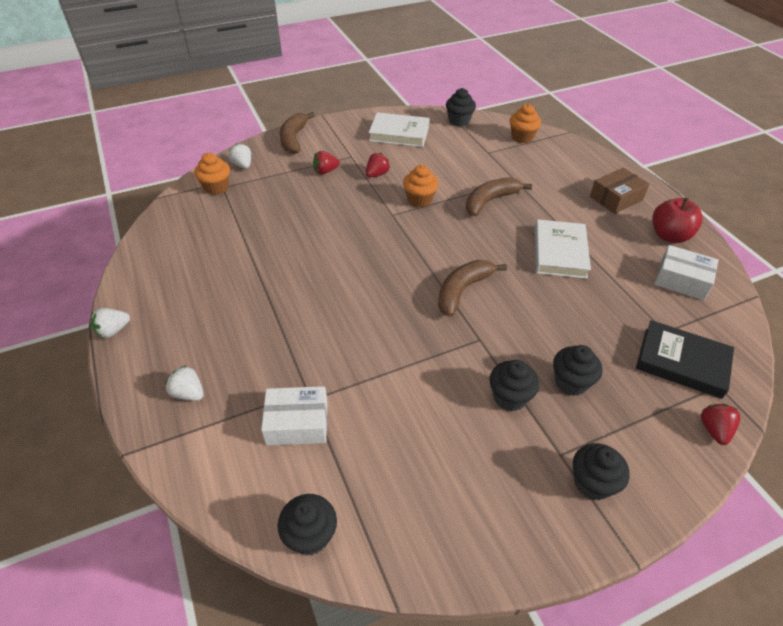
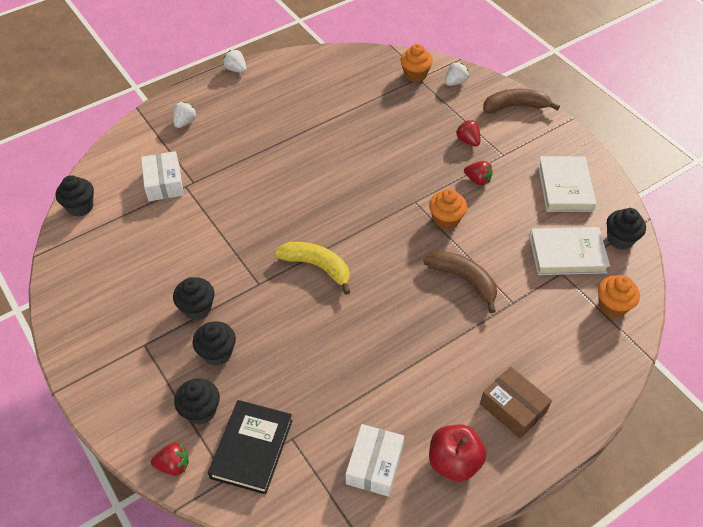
camera: 80 degrees right, 5 degrees up
(463, 291) = (317, 267): brown banana -> yellow banana
(560, 252) = (393, 346): white book -> white book (567, 254)
(592, 483) = (119, 365): black cupcake -> black cupcake (200, 411)

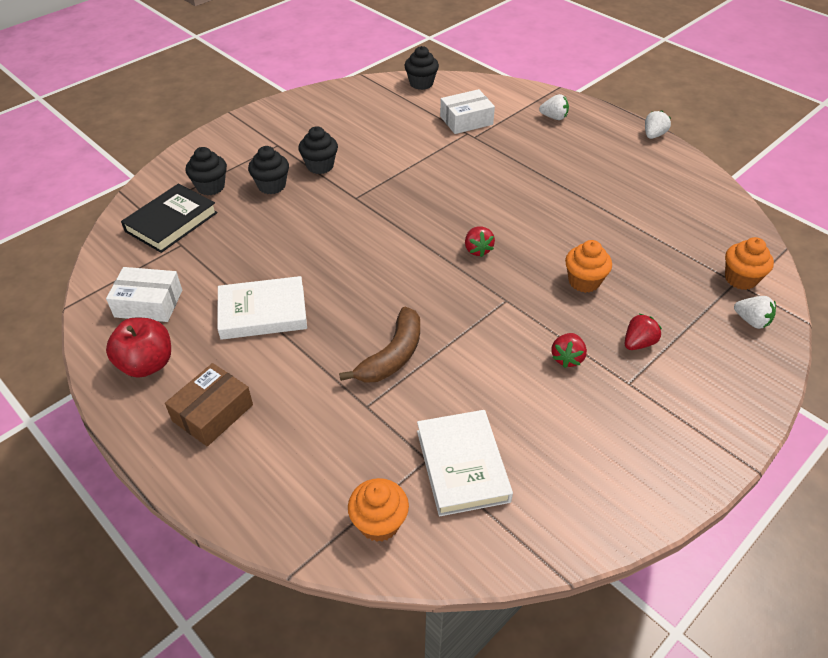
camera: 80 degrees right, 5 degrees down
(173, 465) = (158, 182): red strawberry -> red strawberry (477, 250)
(252, 449) = (171, 222): black book -> black book turned 60 degrees counterclockwise
(317, 267) = (385, 233): yellow banana -> none
(446, 220) = (485, 331): orange cupcake -> orange cupcake (584, 281)
(515, 107) = (740, 393): brown banana -> none
(564, 187) = (594, 461): white book -> white book (263, 312)
(620, 239) = (511, 536): black cupcake -> none

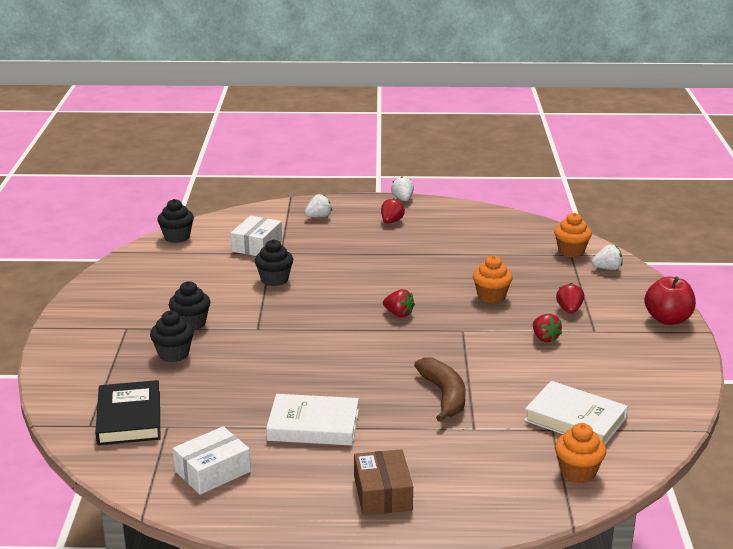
camera: 45 degrees left, 20 degrees down
(147, 364) = (282, 501): red apple -> red apple (668, 319)
(210, 187) = (119, 380): black cupcake -> black cupcake (274, 279)
(263, 312) = (313, 425): white book -> white book turned 60 degrees clockwise
(609, 153) = (391, 221): none -> red strawberry

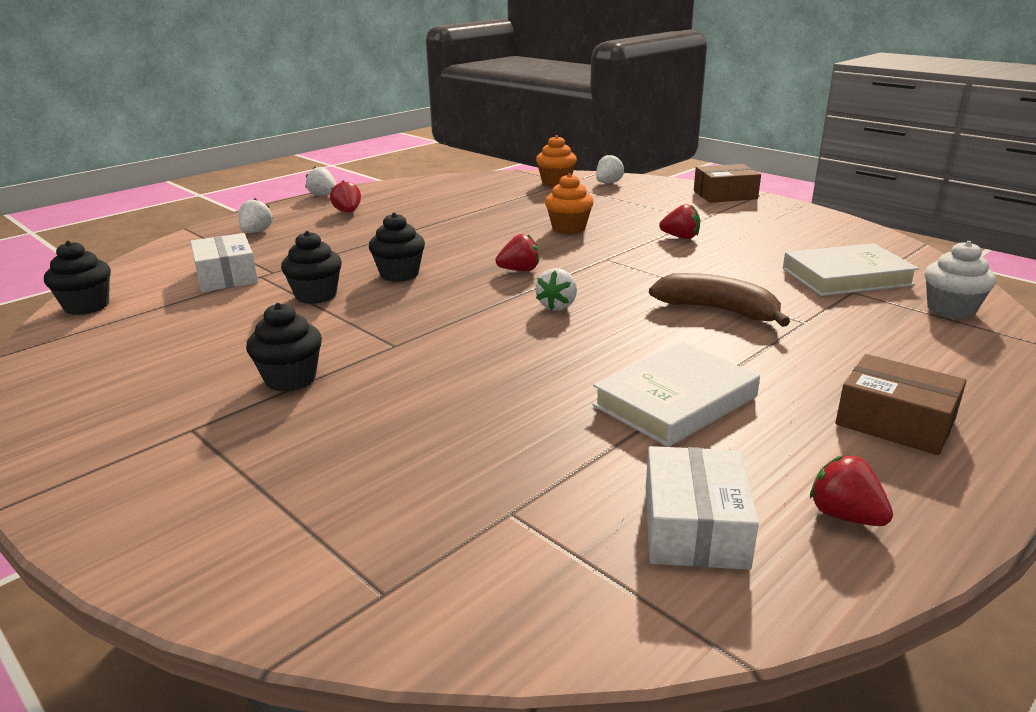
camera: 45 degrees left, 0 degrees up
(129, 418) = (430, 538): black book -> none
(173, 354) = (334, 423): black cupcake -> black cupcake (399, 274)
(370, 347) = (557, 306): none -> white strawberry
(569, 310) = (649, 214): red strawberry -> red strawberry (845, 516)
(578, 472) = (951, 310): orange cupcake -> white cupcake
(668, 319) = (725, 195): red apple -> brown box

